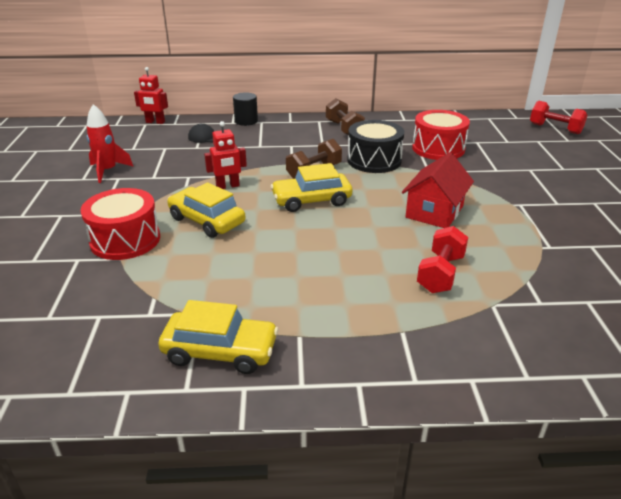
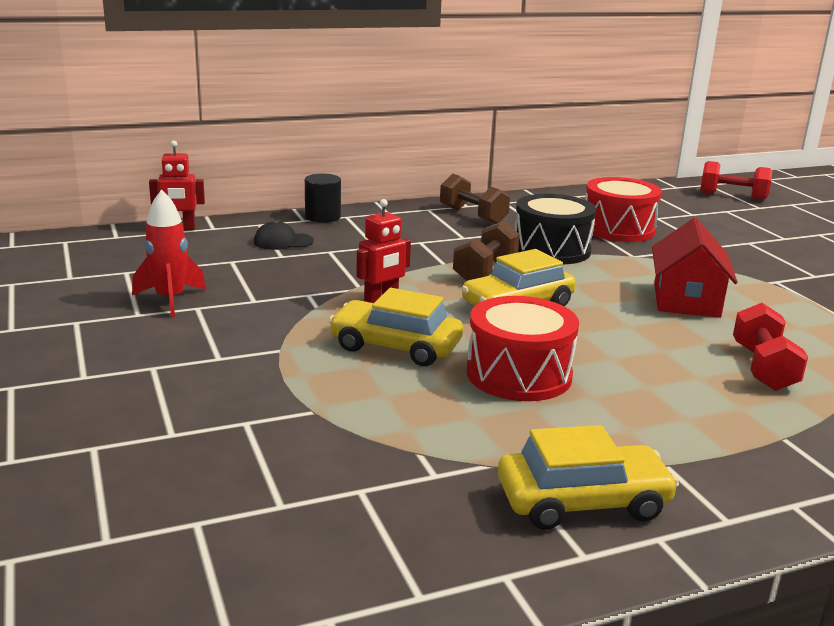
camera: 20 degrees left, 10 degrees down
(125, 240) = (296, 386): red drum -> red drum (519, 374)

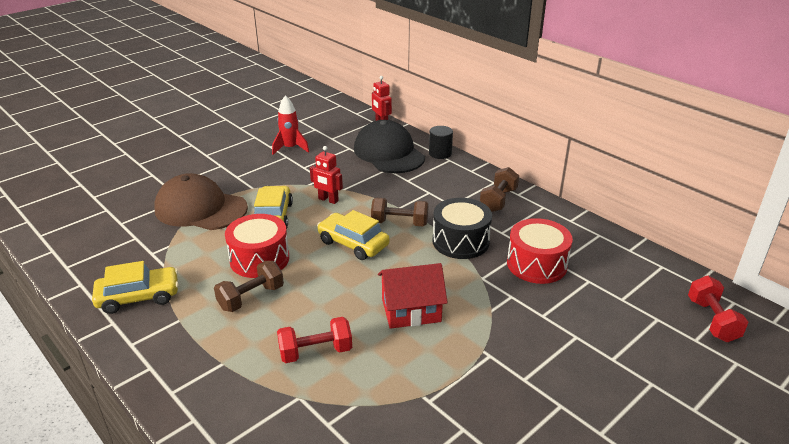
camera: 70 degrees right, 10 degrees up
(283, 241) = (389, 153): black cap -> black cap, size x2.36
(307, 406) = (200, 209): none -> brown cap
(582, 501) = (139, 297): yellow car -> yellow car turned 75 degrees counterclockwise
(624, 395) = (251, 298): none -> brown dumbbell

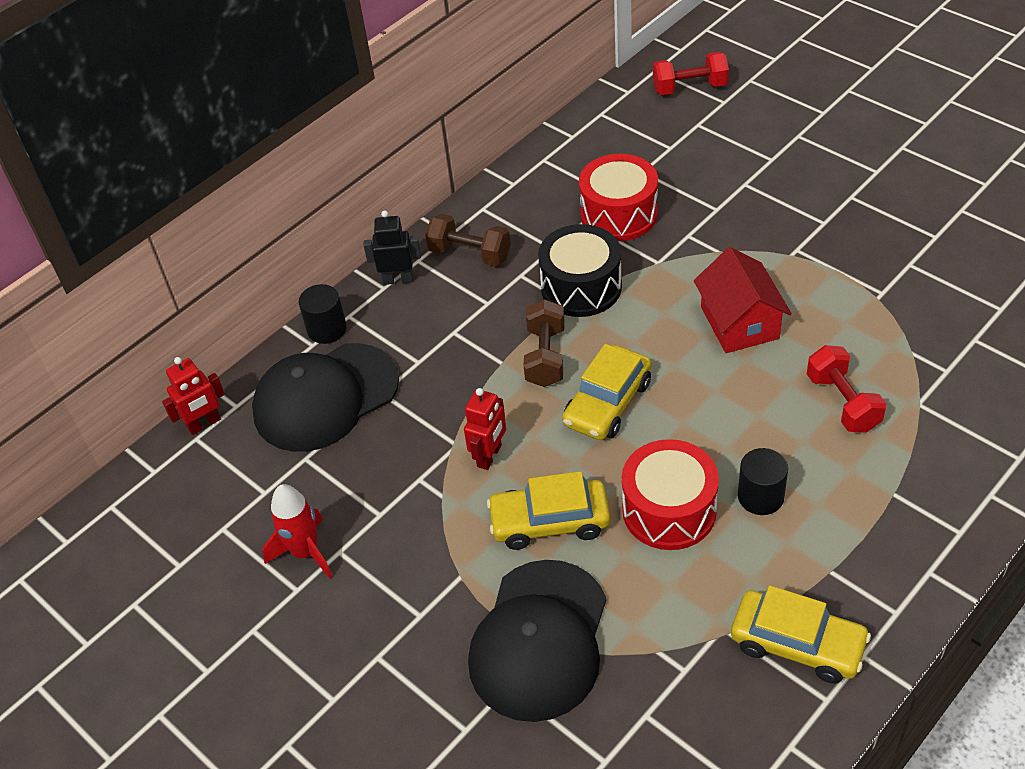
camera: 90 degrees left, 15 degrees up
(139, 297) = (797, 644): yellow car -> yellow car turned 135 degrees clockwise
(200, 209) = (539, 640): brown cap -> black cap
(251, 298) = (760, 496): brown dumbbell -> black cylinder
(477, 175) = (398, 279): none -> black robot

